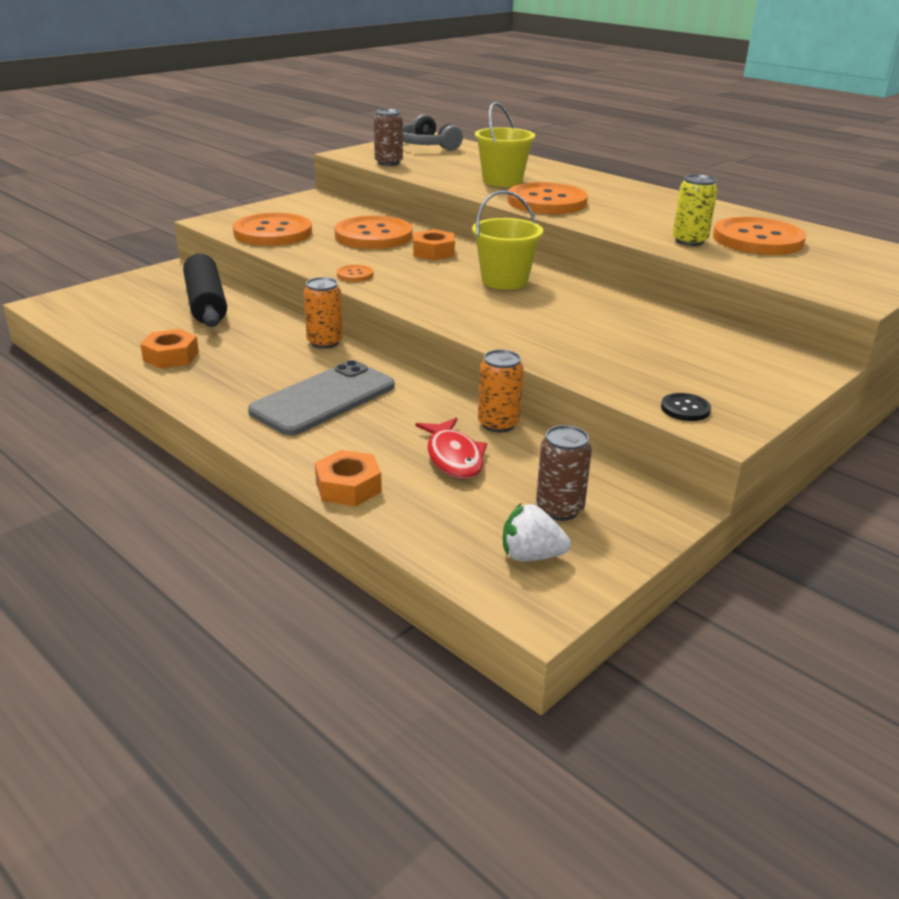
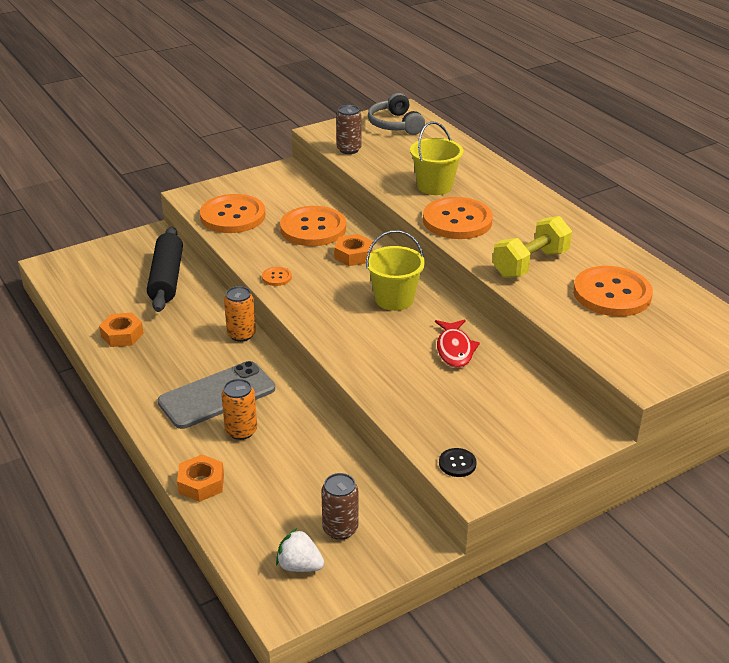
camera: 15 degrees right, 5 degrees up
(453, 457) = (287, 468): red fish -> red fish (454, 349)
(498, 424) = (336, 440): orange can -> orange can (241, 431)
(652, 225) = (530, 264): none -> yellow dumbbell
(689, 241) = (549, 289): yellow can -> none

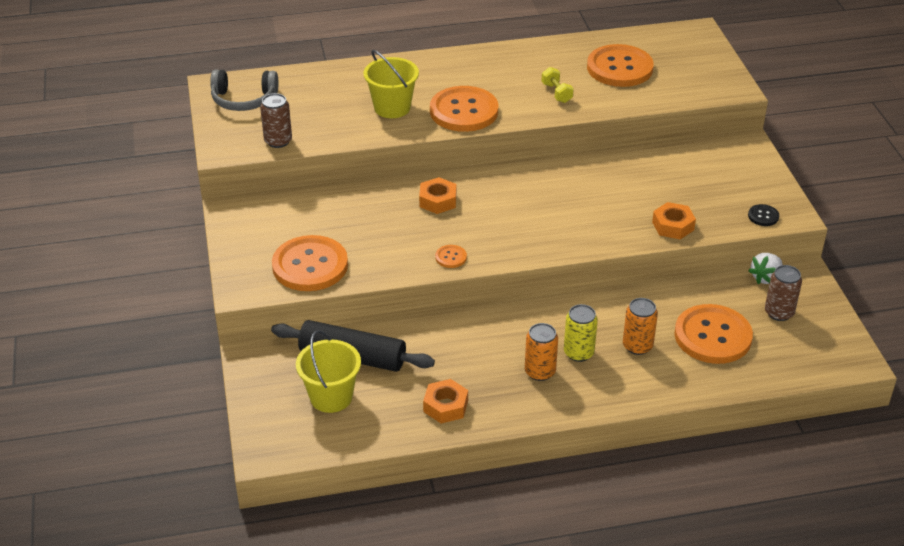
camera: 70 degrees left, 5 degrees up
(201, 483) = (701, 383): orange nut -> orange nut (673, 226)
(217, 395) = (578, 353): grey phone -> yellow can
(241, 334) = (487, 319): orange can -> orange can (540, 372)
(299, 566) = (814, 343): white strawberry -> white strawberry (766, 278)
(313, 228) = (371, 215): orange button -> orange button (712, 336)
(394, 299) = (526, 194): yellow bucket -> yellow bucket (331, 397)
(454, 349) = (617, 179): red fish -> none
(530, 264) = (556, 93): yellow dumbbell -> yellow dumbbell, size x0.54

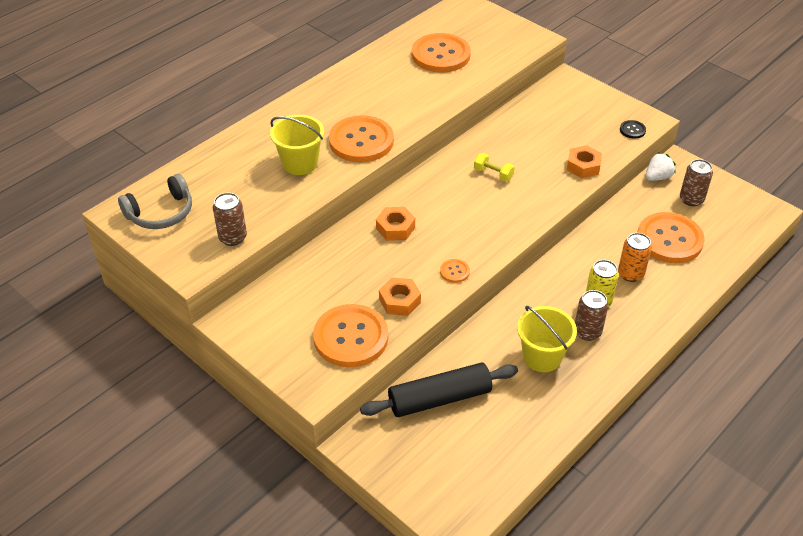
camera: 35 degrees left, 5 degrees up
(331, 397) = (458, 444): yellow bucket -> yellow bucket (542, 357)
(445, 406) = (550, 399): orange nut -> orange nut (399, 301)
(540, 372) = (587, 332): orange can -> brown can
(556, 93) = (416, 95): yellow dumbbell -> yellow dumbbell (493, 174)
(766, 278) = (657, 177): white strawberry -> white strawberry turned 135 degrees counterclockwise

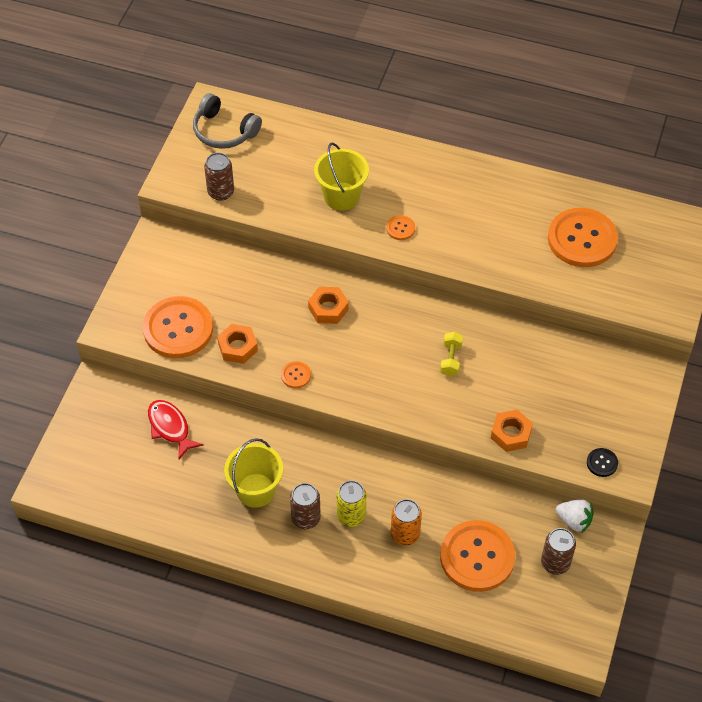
camera: 65 degrees right, 10 degrees up
(361, 141) = (400, 228): orange button -> orange button, size x0.42
(439, 398) = (170, 427): black rolling pin -> red fish

